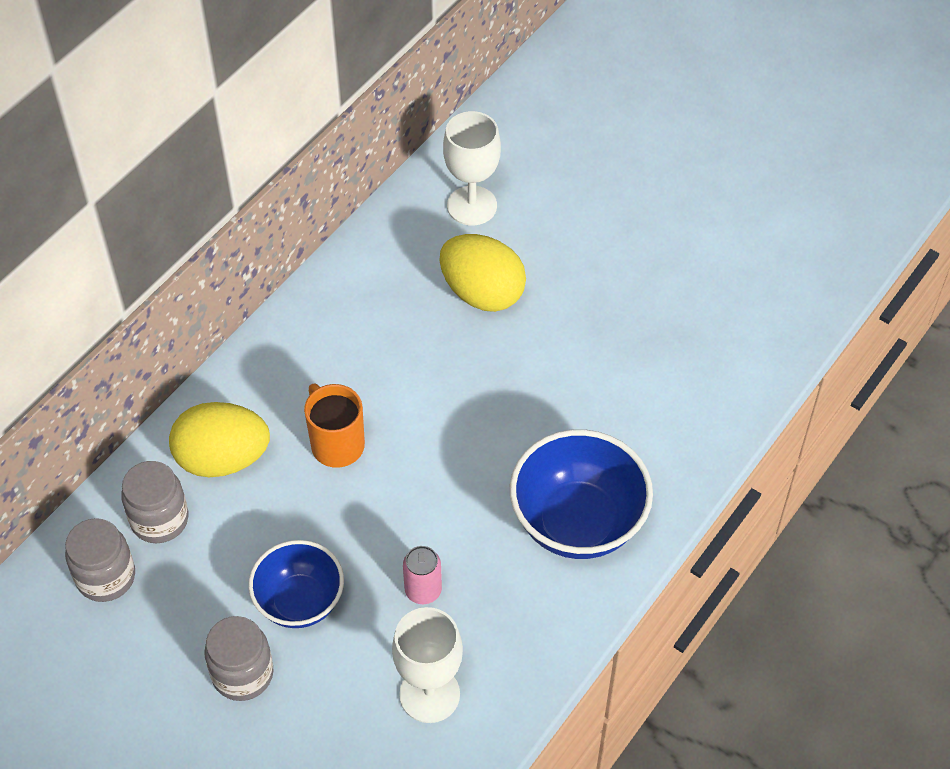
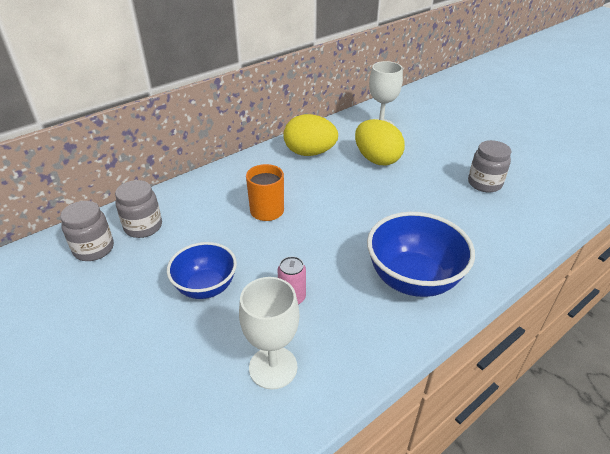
camera: 15 degrees right, 15 degrees down
(223, 459) = (196, 205): yellow egg -> yellow egg (310, 153)
(242, 674) = (146, 322): grey jar -> grey jar (484, 183)

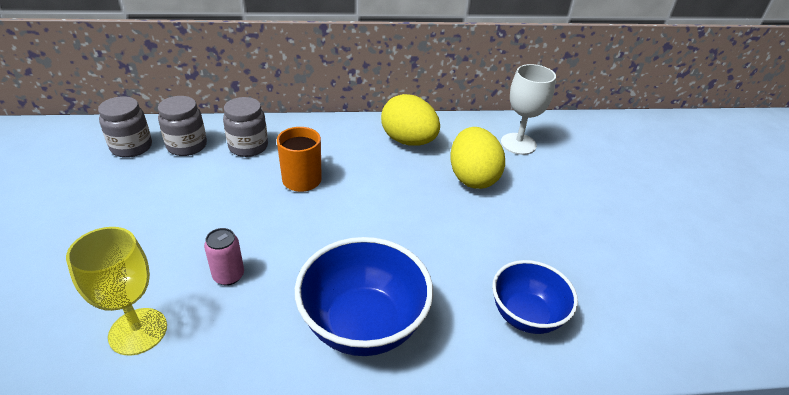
camera: 30 degrees right, 0 degrees up
(206, 287) = (172, 225): blue bowl -> blue bowl (526, 315)
(273, 367) = (138, 331): white goblet -> yellow goblet
(484, 183) = (574, 262): grey jar -> grey jar (248, 147)

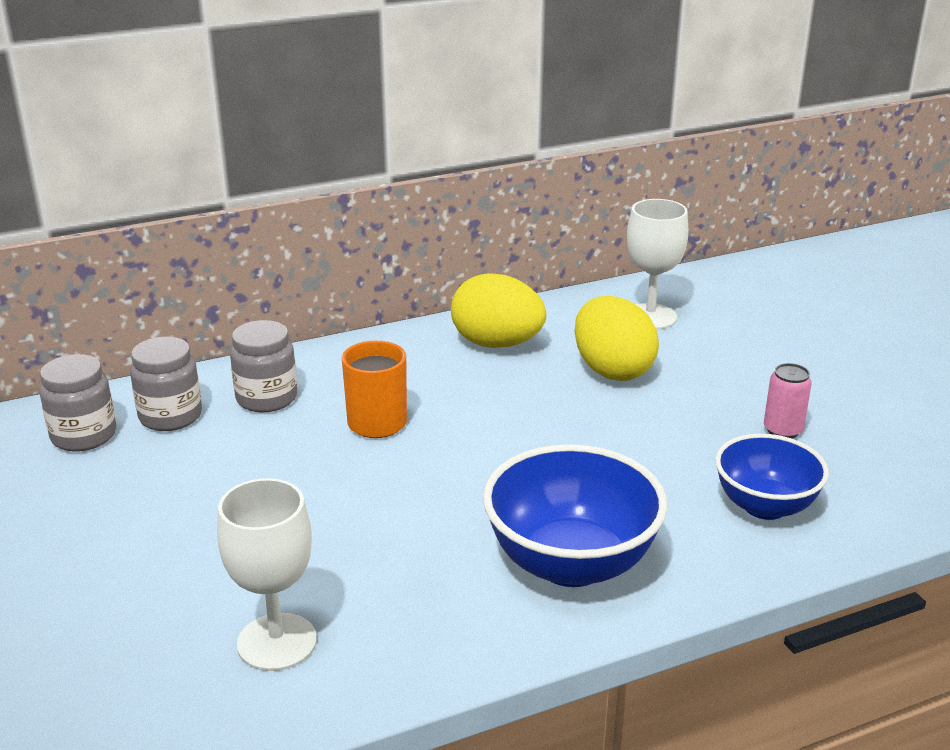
camera: 15 degrees left, 10 degrees down
(138, 331) = (277, 642): yellow goblet -> white goblet
(228, 275) = (355, 554): pink can -> pink can (782, 430)

